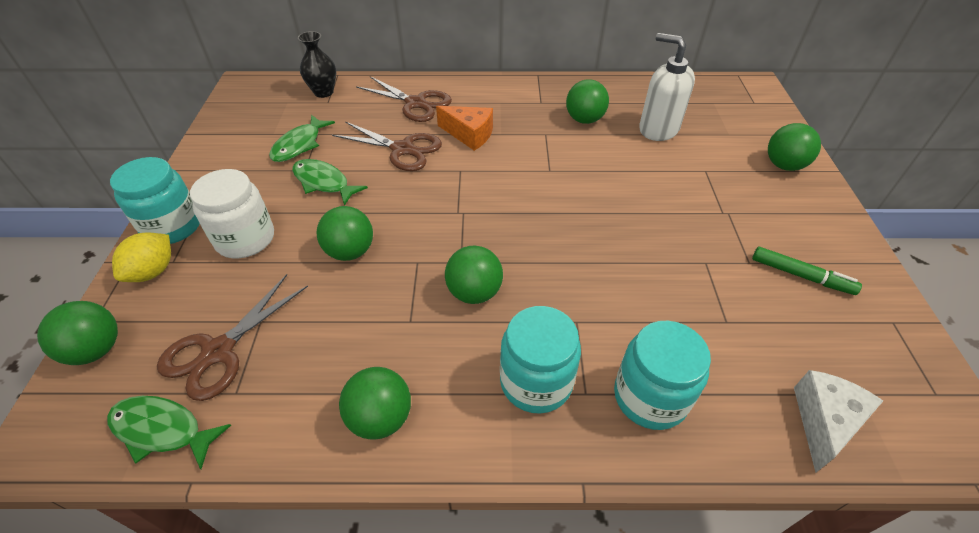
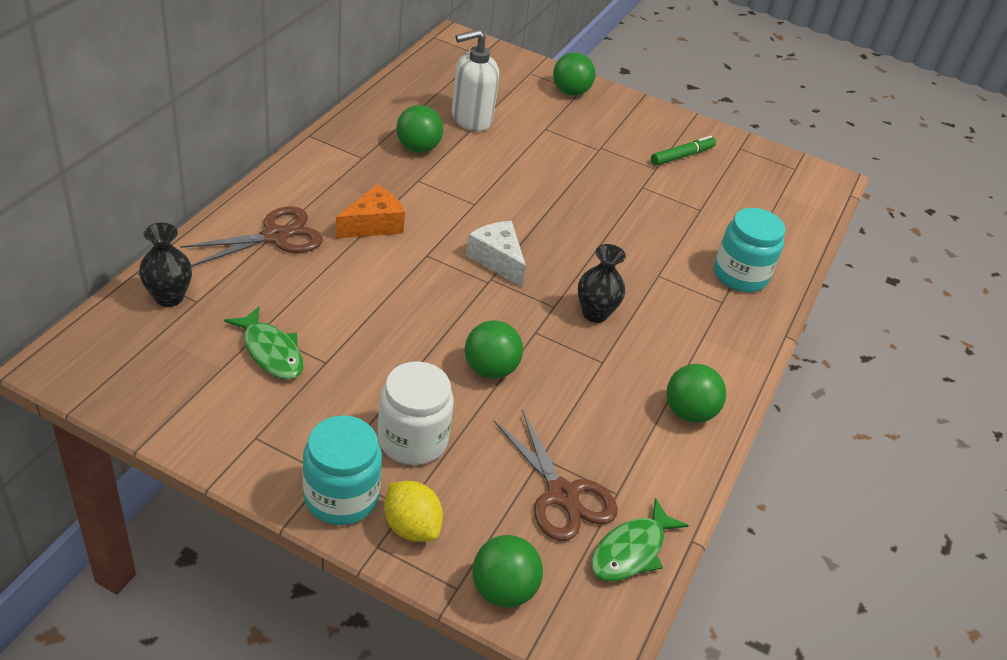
camera: 70 degrees left, 5 degrees down
(324, 182) = (364, 354): green fish -> none
(402, 149) = (356, 278): brown scissors -> none
(474, 292) = (595, 313): green ball -> black vase
(536, 382) = (700, 320): turquoise jar -> none
(824, 422) = (792, 219): white cheese -> white cheese (497, 260)

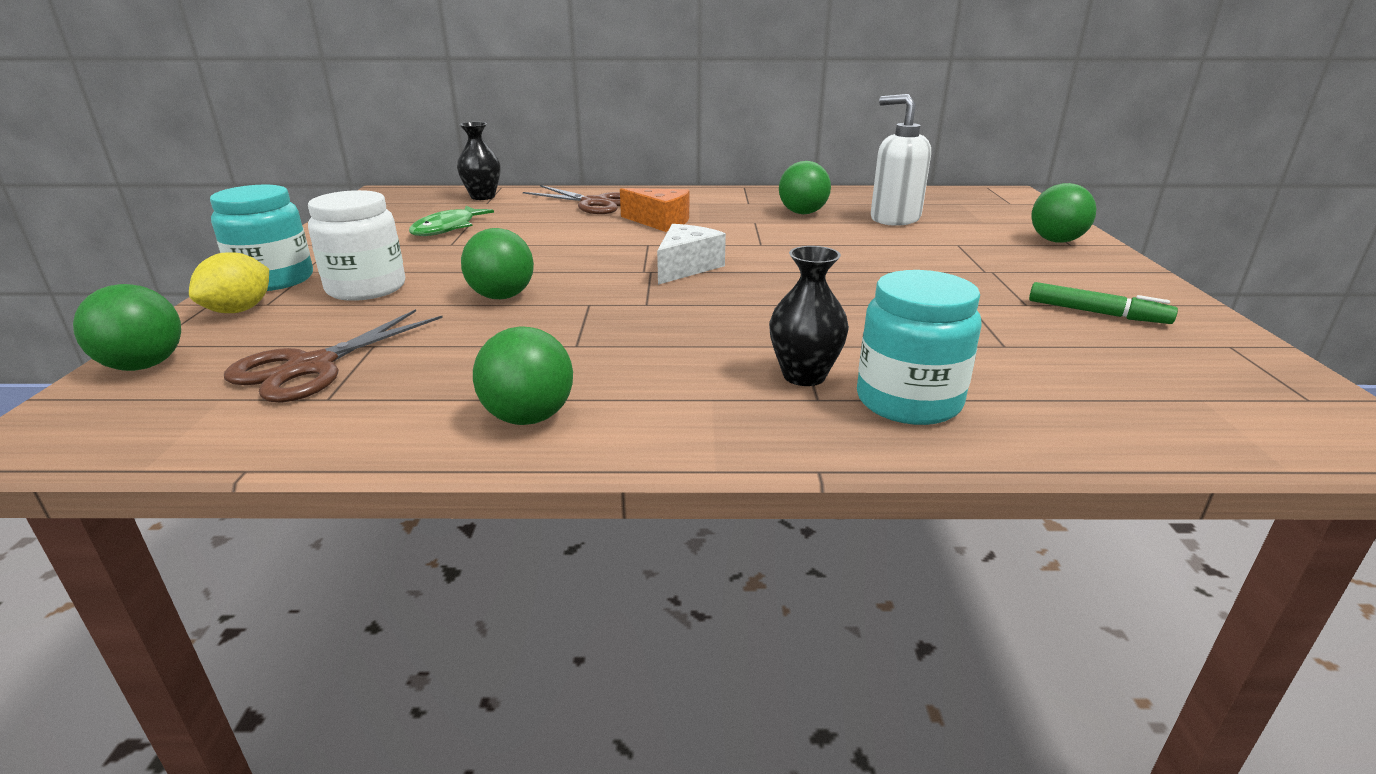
camera: 70 degrees right, 15 degrees down
(595, 313) = (663, 324): black vase -> black vase (804, 376)
(631, 550) = (216, 427): green fish -> none

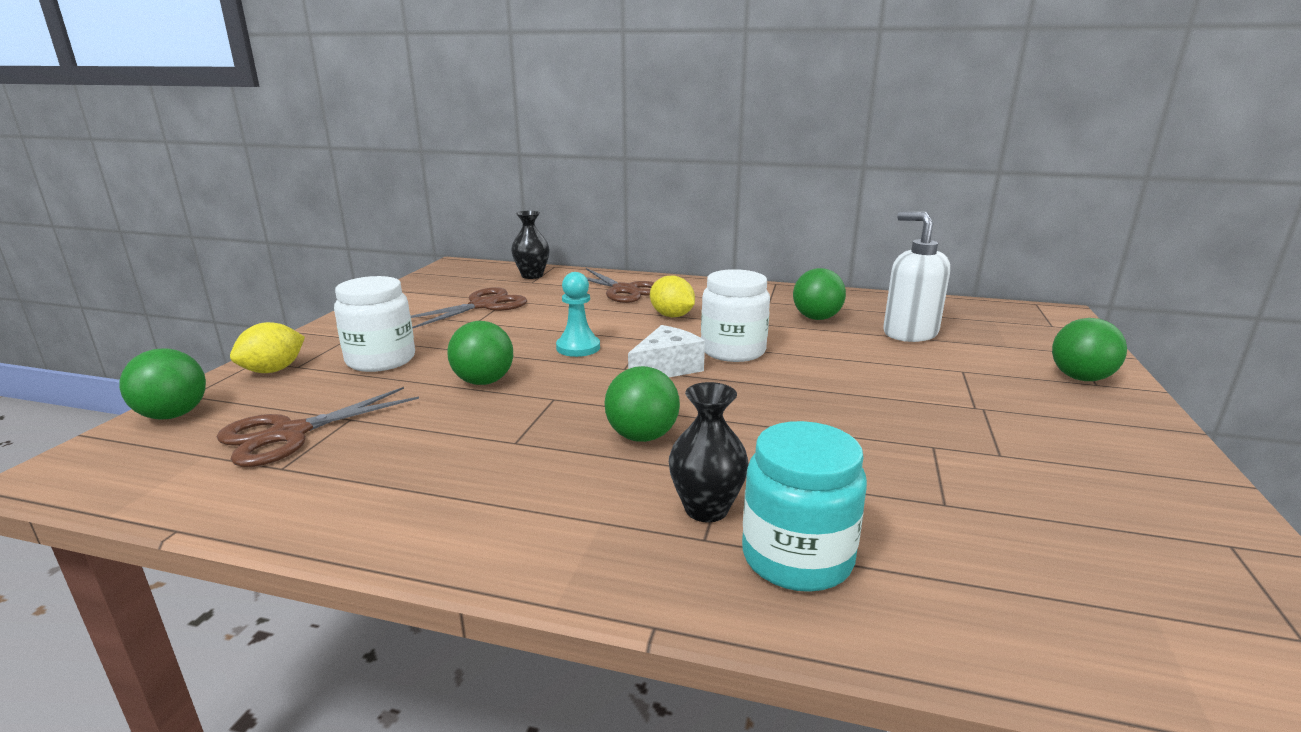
camera: 15 degrees right, 5 degrees down
(274, 280) = (317, 343): turquoise jar -> none
(447, 228) = (483, 305): green fish -> brown scissors
(528, 417) = (426, 515): green ball -> green ball (642, 436)
(582, 257) = (578, 348): none -> turquoise pawn
(660, 222) = (672, 316): orange cheese -> yellow lemon
(741, 246) = (733, 351): none -> white jar
(1096, 313) = (1078, 476): green marker -> none

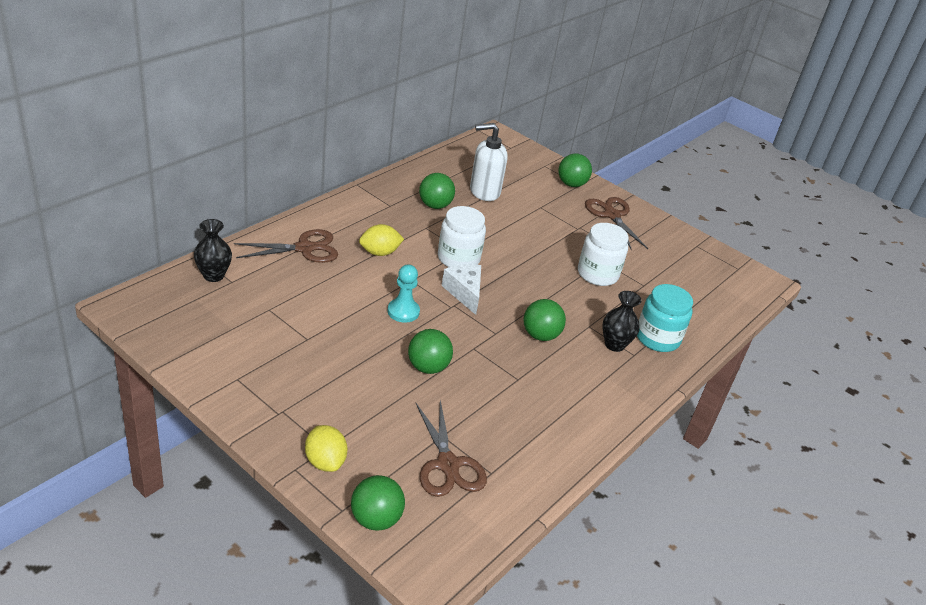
camera: 70 degrees left, 15 degrees up
(381, 360) = (350, 403): white jar -> white jar (597, 274)
(483, 305) = (270, 324): brown scissors -> brown scissors (612, 215)

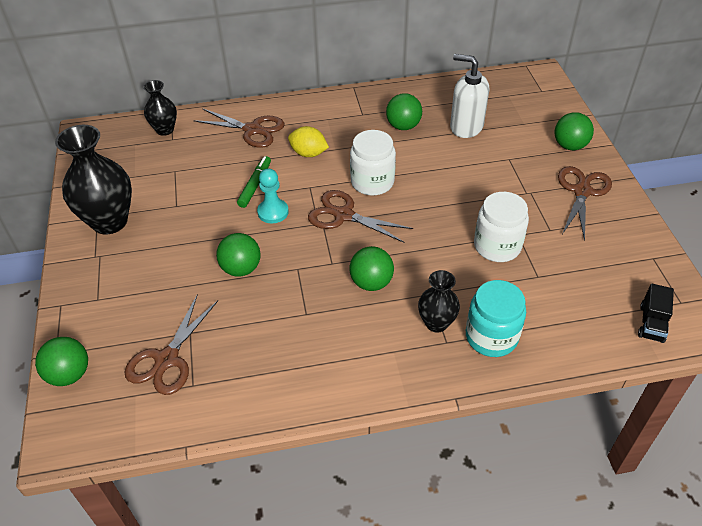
camera: 45 degrees right, 10 degrees up
(256, 377) = (109, 221): none -> black vase
(325, 461) = (85, 309): yellow lemon -> none
(362, 295) = (255, 185): none -> green marker
(464, 293) = (343, 215): white cheese -> brown scissors
(736, 288) = (651, 323): none -> black truck

